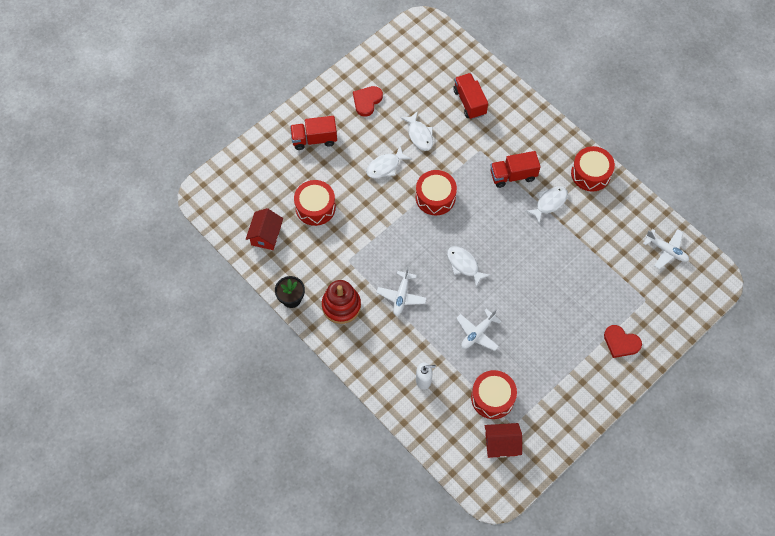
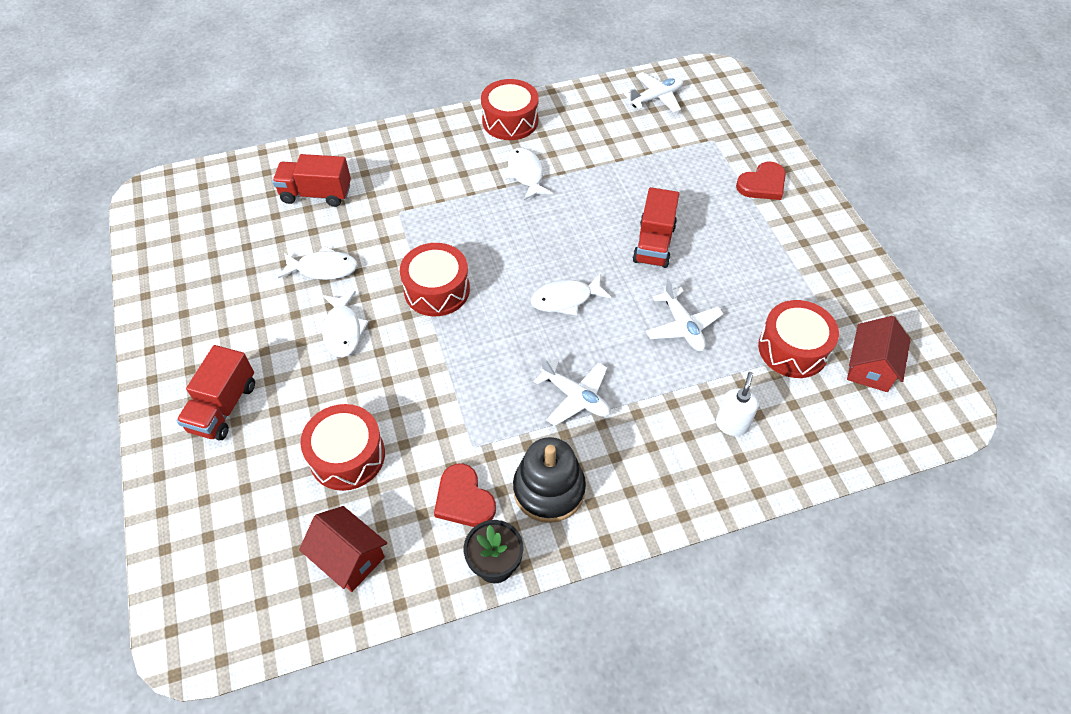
camera: 65 degrees left, 10 degrees down
(341, 306) = (549, 489): red stacking toy -> black stacking toy
(367, 101) = (215, 309): red heart -> red heart (464, 499)
(513, 175) = (461, 193): red truck -> red truck (654, 244)

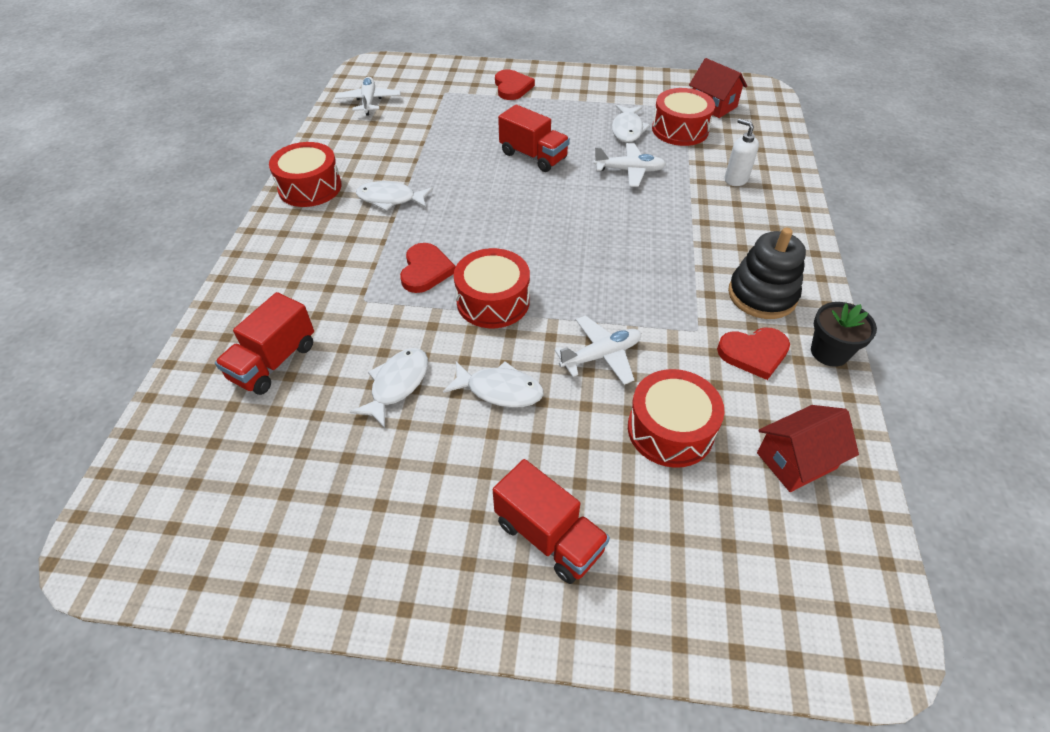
camera: 65 degrees left, 5 degrees down
(450, 233) = (425, 270): none -> red heart
(566, 299) = (561, 222): white fish -> white fish (627, 129)
(575, 397) = (672, 250): white plane -> white plane (601, 355)

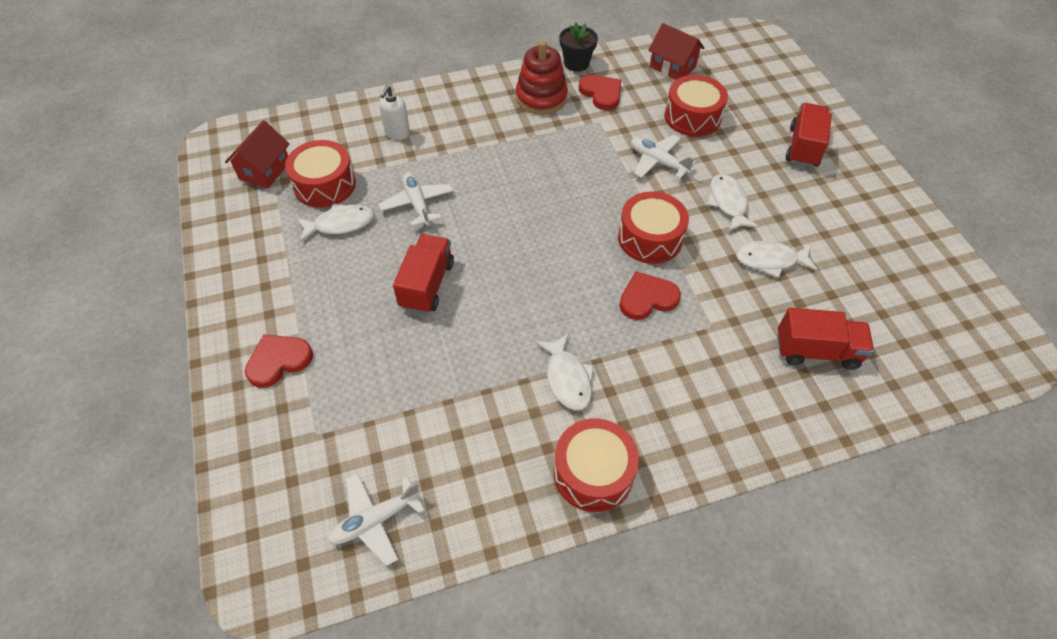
camera: 115 degrees left, 5 degrees up
(762, 295) = (541, 98): black stacking toy -> red stacking toy

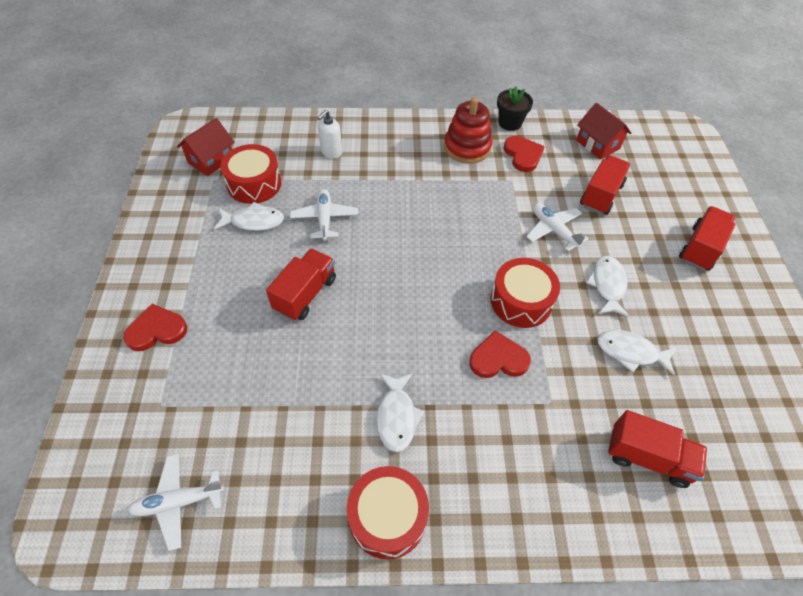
camera: 15 degrees right, 0 degrees up
(692, 117) = (601, 195): red drum -> red truck

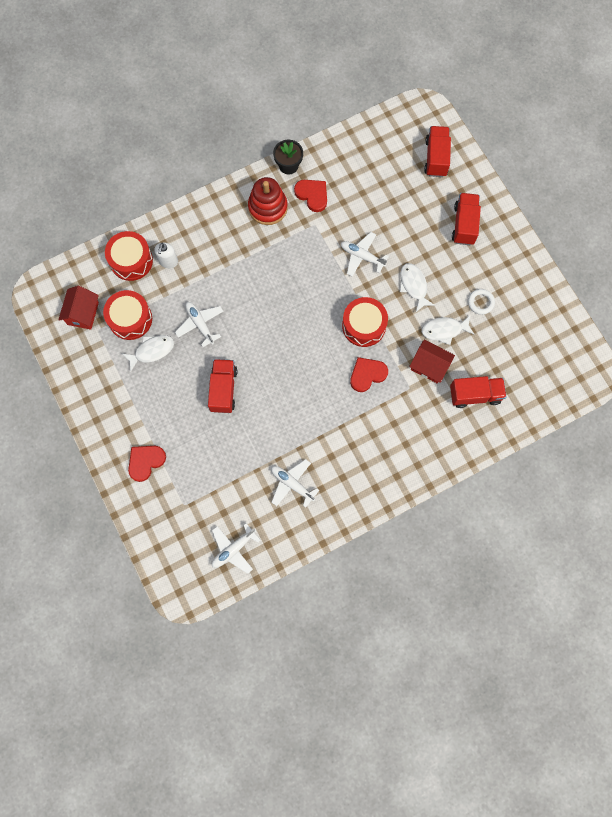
camera: 25 degrees left, 20 degrees up
(317, 451) = (292, 484): none -> white plane
(387, 517) = (350, 499): red drum -> red drum (131, 260)
(397, 416) = (325, 441): white fish -> none
(597, 144) = (363, 157): red house -> red house (429, 366)
(601, 195) = (383, 208): red truck -> red truck (436, 158)
(695, 341) = (480, 302): none -> white ring

